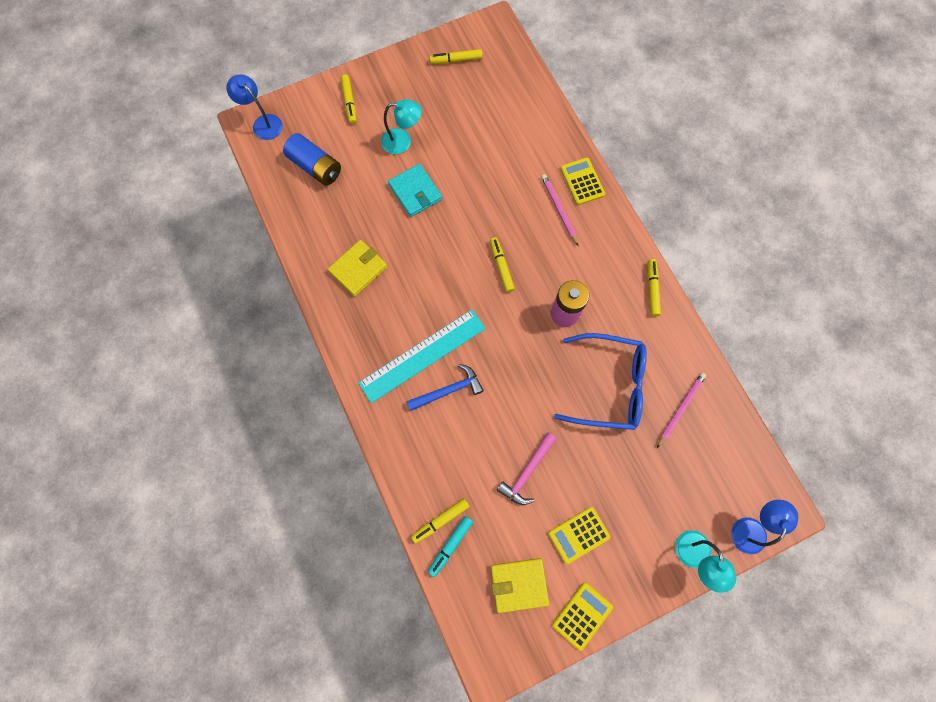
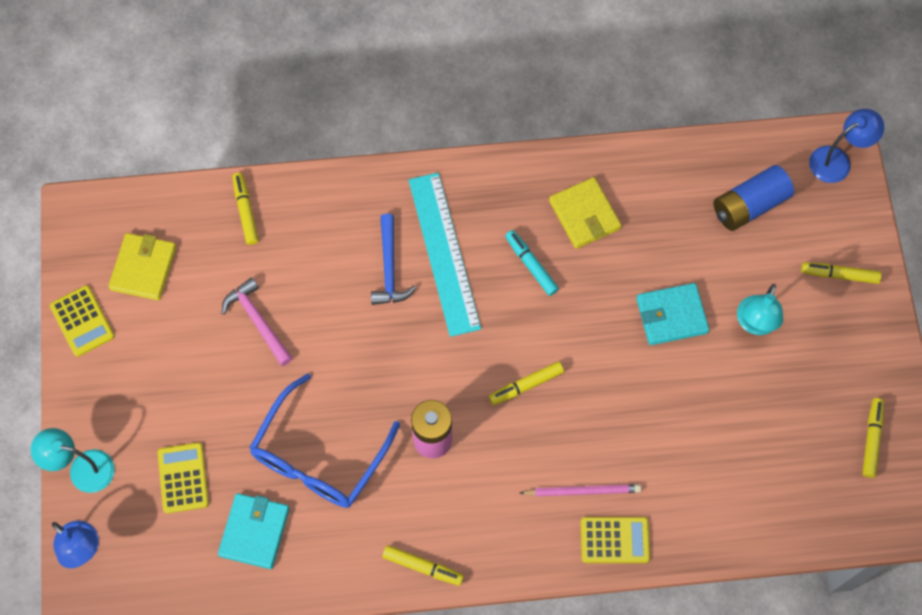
camera: 110 degrees right, 5 degrees down
(450, 545) = (215, 213): turquoise marker -> turquoise marker (531, 265)
(501, 266) = (526, 385): yellow marker -> yellow marker turned 150 degrees clockwise
(579, 535) = (165, 351): yellow calculator -> yellow calculator (183, 478)
(680, 408) = (254, 532): pink pencil -> turquoise wallet

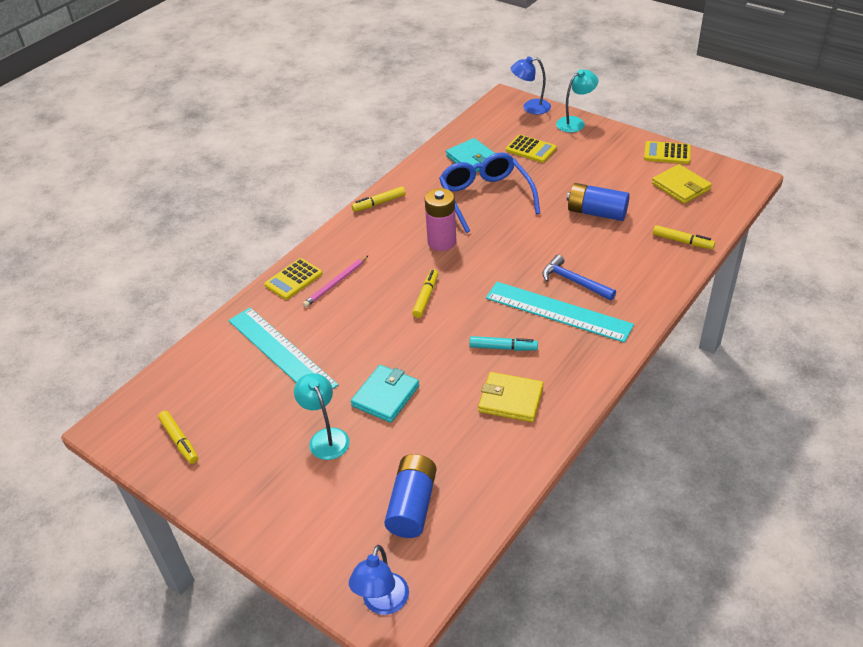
camera: 135 degrees right, 25 degrees down
(258, 321) = (596, 212): pink hammer -> blue battery
(710, 454) = (281, 352): none -> turquoise ruler
(839, 275) = (296, 519): yellow marker -> none

